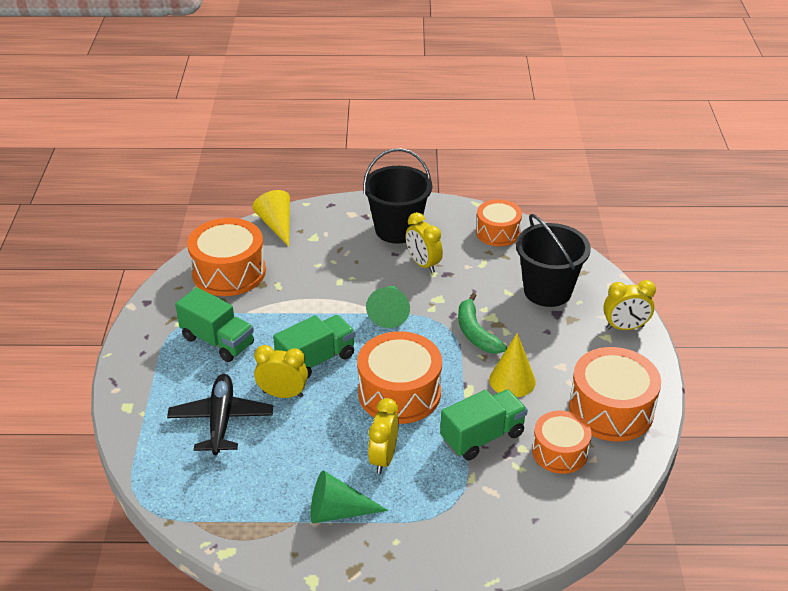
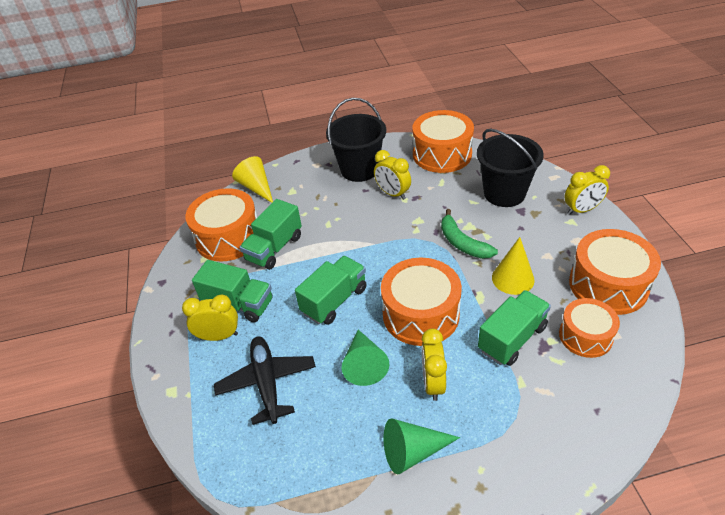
camera: 10 degrees left, 5 degrees up
(273, 294) = (274, 248): none -> green truck
(283, 394) = (316, 341): yellow clock -> yellow clock (219, 336)
(389, 312) = (382, 241): green cone -> green cone (364, 364)
(498, 232) = (442, 154): orange drum -> orange drum, size x1.57

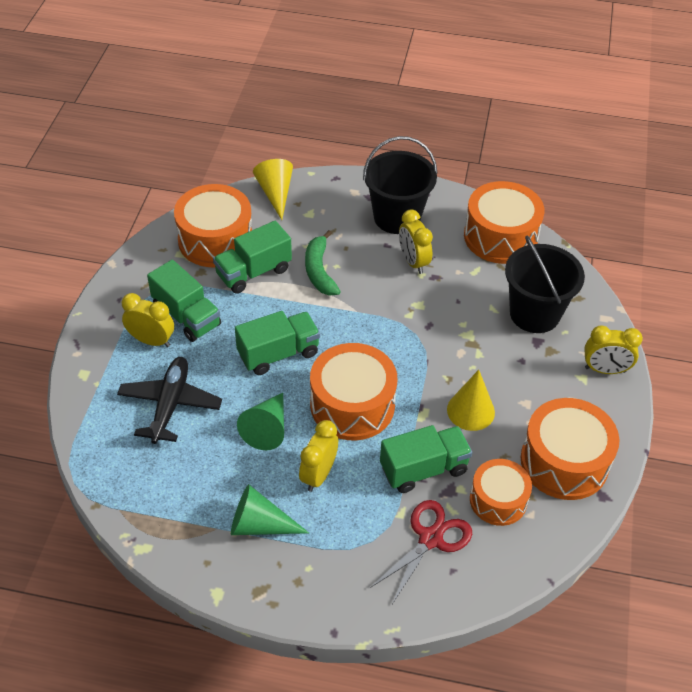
camera: 20 degrees right, 5 degrees up
(462, 243) = (447, 350): green banana -> green banana (319, 271)
(560, 392) = (430, 538): none -> red scissors

